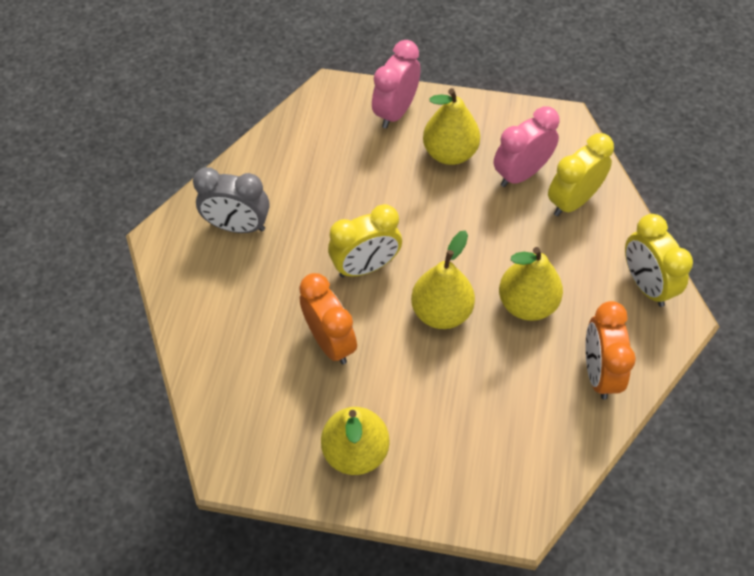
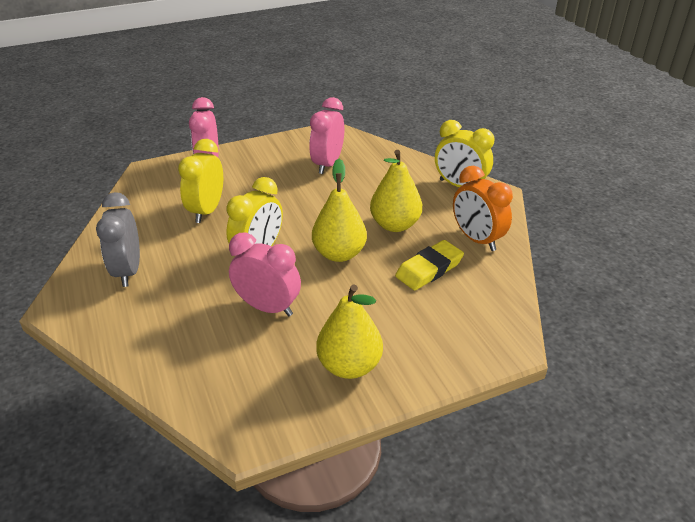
camera: 35 degrees left, 20 degrees down
(238, 226) = (128, 271): grey clock -> grey clock turned 105 degrees clockwise
(330, 341) = (267, 307): orange clock -> pink clock
(450, 153) = (268, 171): yellow pear -> none
(516, 383) = (429, 269): none -> yellow eraser
(573, 201) = (374, 165): yellow clock -> yellow clock (207, 211)

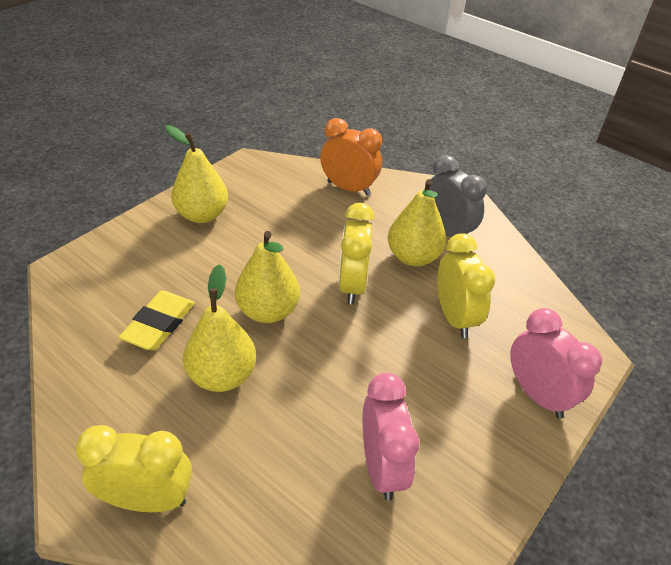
camera: 150 degrees right, 5 degrees up
(185, 258) = (413, 257): none -> yellow pear
(267, 307) = (298, 237): pink clock -> none
(476, 239) = (106, 389): orange clock -> orange clock (348, 188)

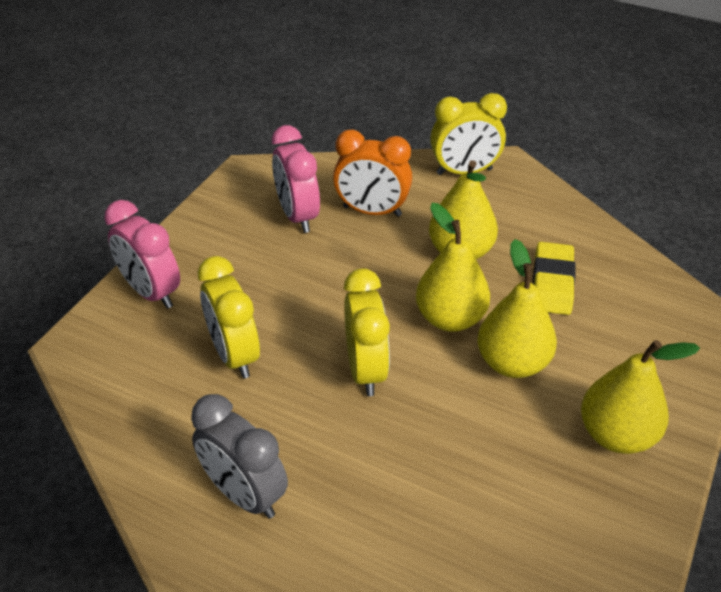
camera: 170 degrees right, 0 degrees up
(348, 188) = (424, 556): orange clock -> orange clock (372, 211)
(413, 257) = (293, 432): yellow pear -> yellow pear (512, 363)

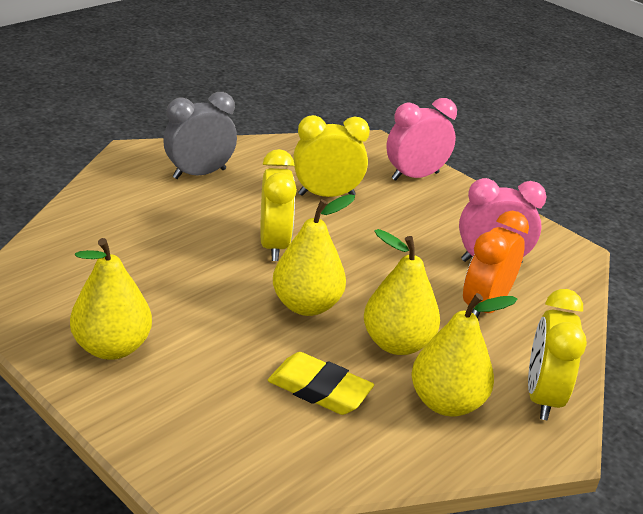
camera: 105 degrees right, 10 degrees down
(366, 370) = (274, 245): yellow clock -> yellow clock turned 105 degrees counterclockwise
(512, 363) = (231, 321): yellow pear -> yellow pear (446, 402)

